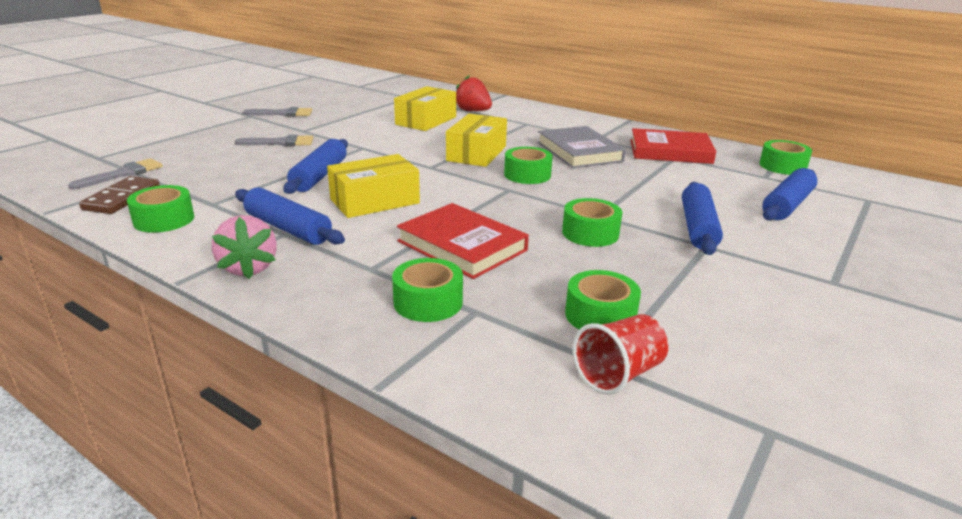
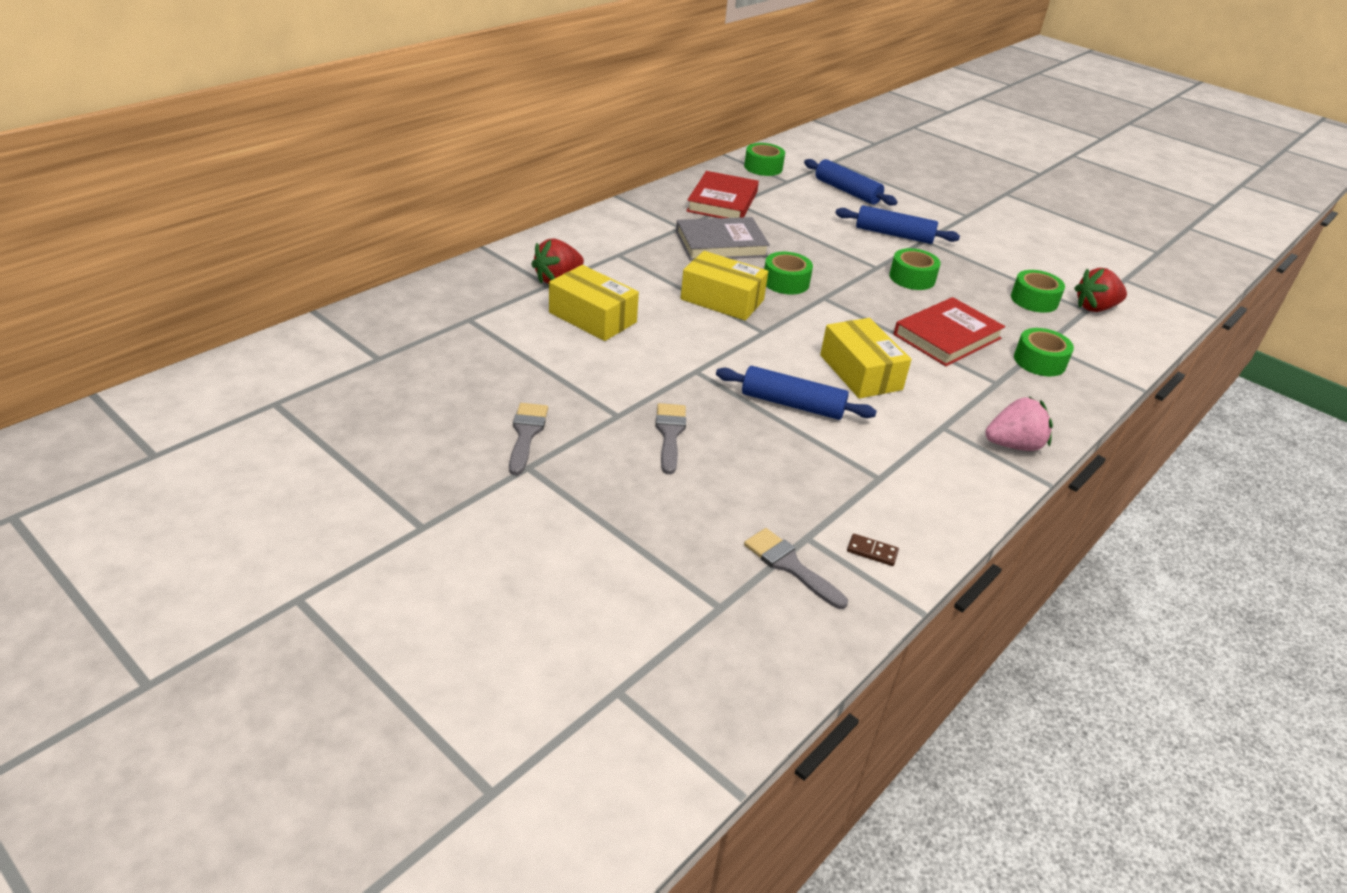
camera: 85 degrees left, 10 degrees up
(122, 198) = (872, 551): brown domino -> brown domino, size x0.53
(164, 219) = (926, 508): green tape -> none
(288, 228) = (932, 425): blue rolling pin -> none
(618, 374) = (1095, 308): red cup -> red strawberry

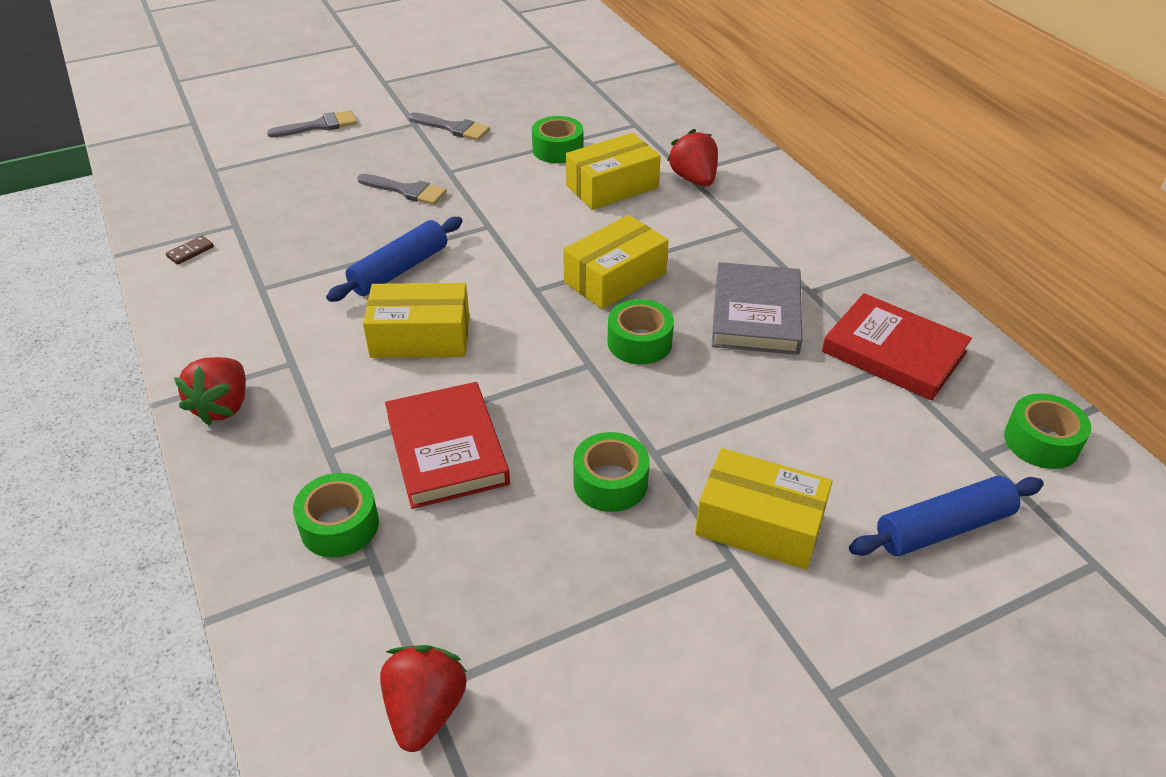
camera: 115 degrees right, 5 degrees up
(790, 565) = (217, 208): grey brush -> grey brush (319, 126)
(894, 234) = (759, 524): blue rolling pin -> yellow box
(1013, 445) = (223, 406): pink strawberry -> red strawberry
(1034, 300) = (489, 621): green tape -> green tape (557, 149)

